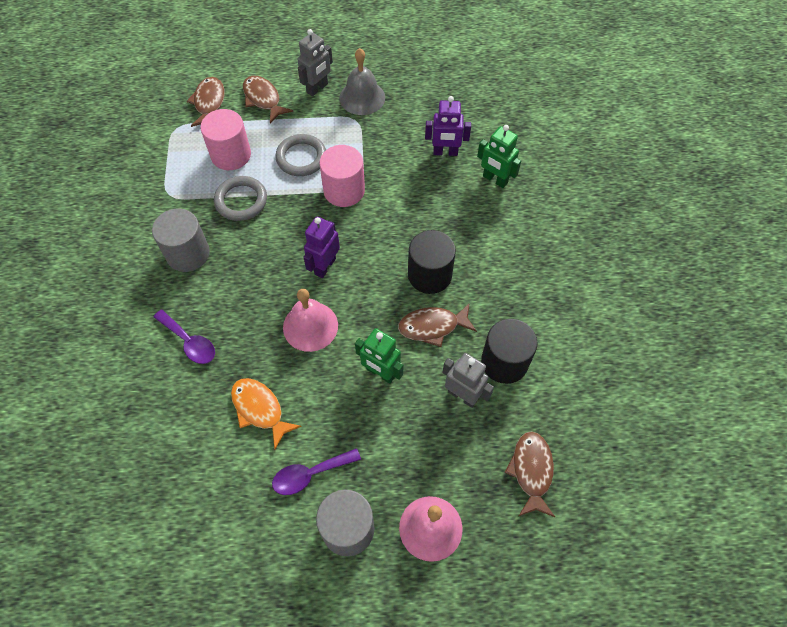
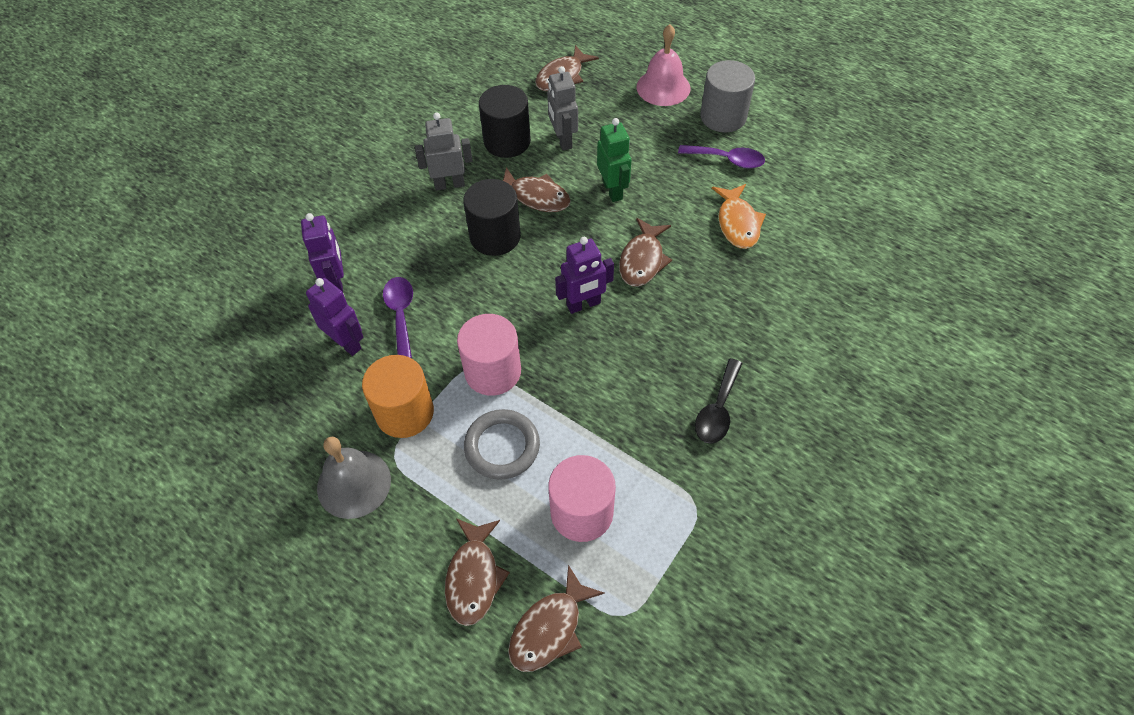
camera: 140 degrees left, 5 degrees down
(188, 253) = (717, 410): grey cylinder -> black spoon
(189, 342) = (769, 315): purple spoon -> purple spoon (401, 314)
(241, 201) = (614, 436): grey ring -> none
(310, 326) = (642, 260): pink bell -> brown fish
(317, 88) = (391, 542): grey robot -> grey robot (449, 184)
(372, 141) = (405, 412): none -> orange cylinder
(495, 179) = (336, 281): green robot -> purple robot

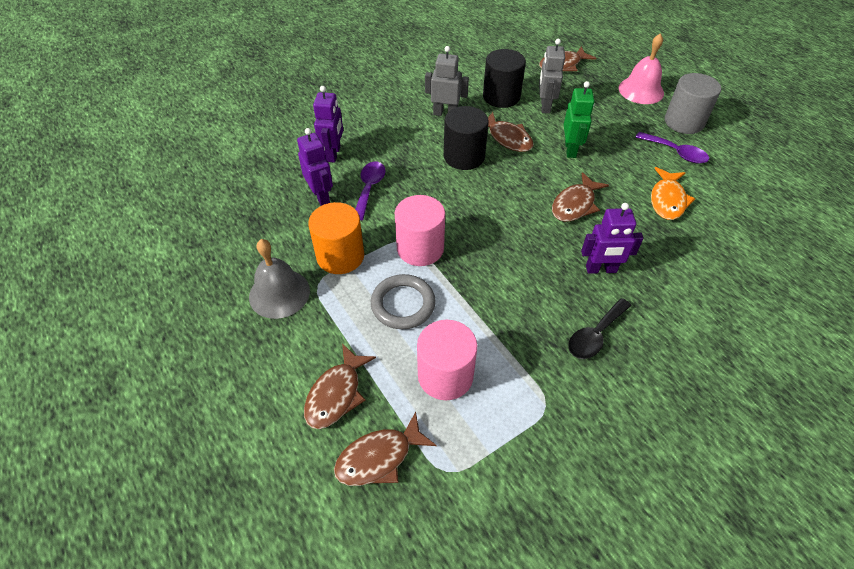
camera: 20 degrees right, 5 degrees down
(583, 304) = (513, 222): purple robot -> purple robot (601, 269)

